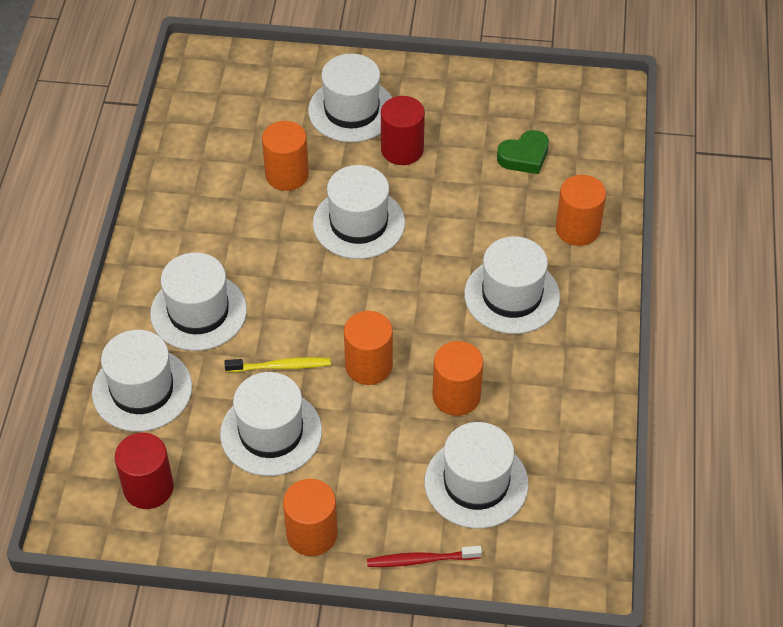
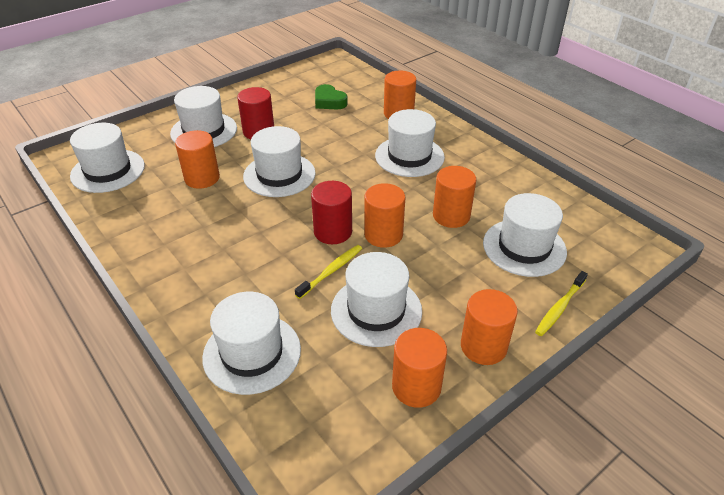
camera: 45 degrees left, 10 degrees down
(148, 488) = (339, 412): red cylinder -> red cylinder (333, 232)
(198, 312) = (234, 280): white hat -> white hat (108, 171)
(221, 518) = (416, 387): none -> orange cylinder
(421, 560) = (560, 307): red toothbrush -> yellow toothbrush
(524, 156) = (329, 101): green heart -> green heart turned 120 degrees clockwise

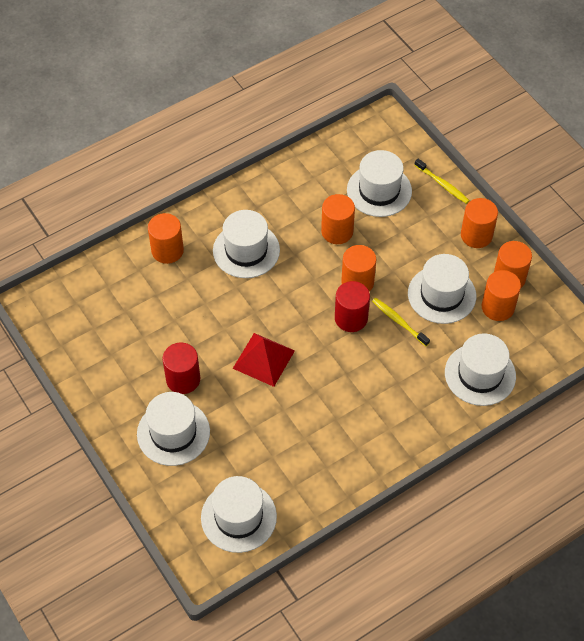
camera: 85 degrees left, 15 degrees up
(202, 178) = (261, 426): orange cylinder -> orange cylinder (497, 307)
(279, 175) = (264, 359): white hat -> red pyramid
(329, 101) = (131, 312): green heart -> none

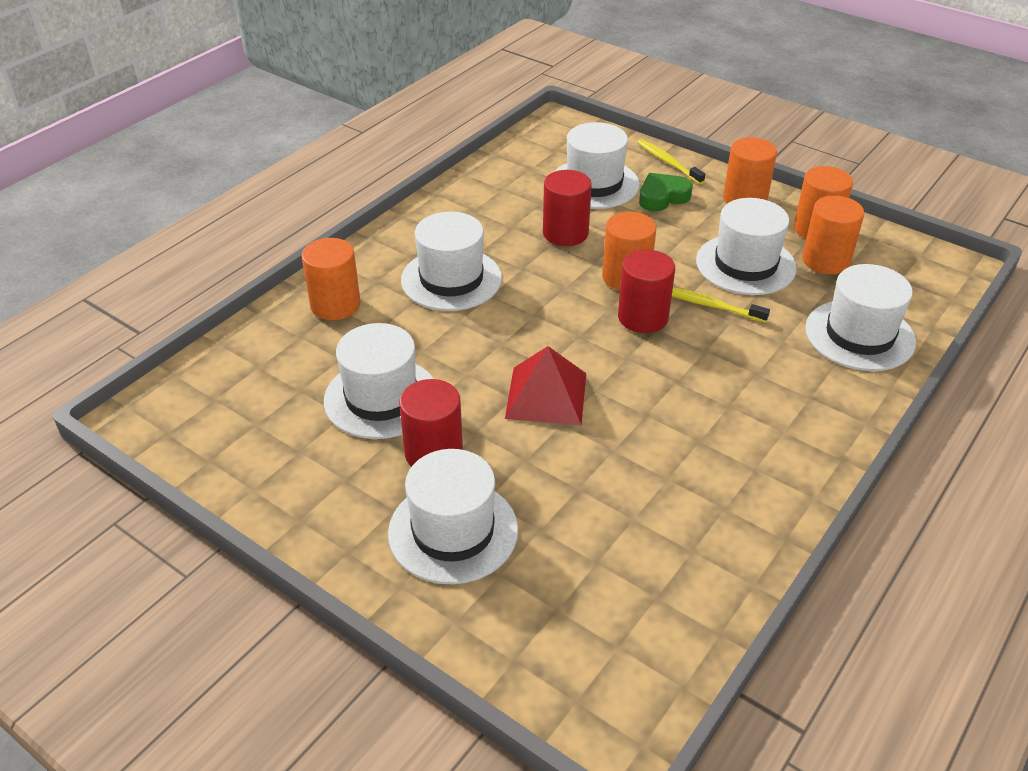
camera: 20 degrees left, 15 degrees down
(238, 517) = (629, 625): white hat -> white hat (381, 398)
(337, 231) = (565, 233): orange cylinder -> red cylinder
(420, 217) = (662, 197): none -> green heart
(442, 184) = (668, 162): yellow toothbrush -> yellow toothbrush turned 150 degrees counterclockwise

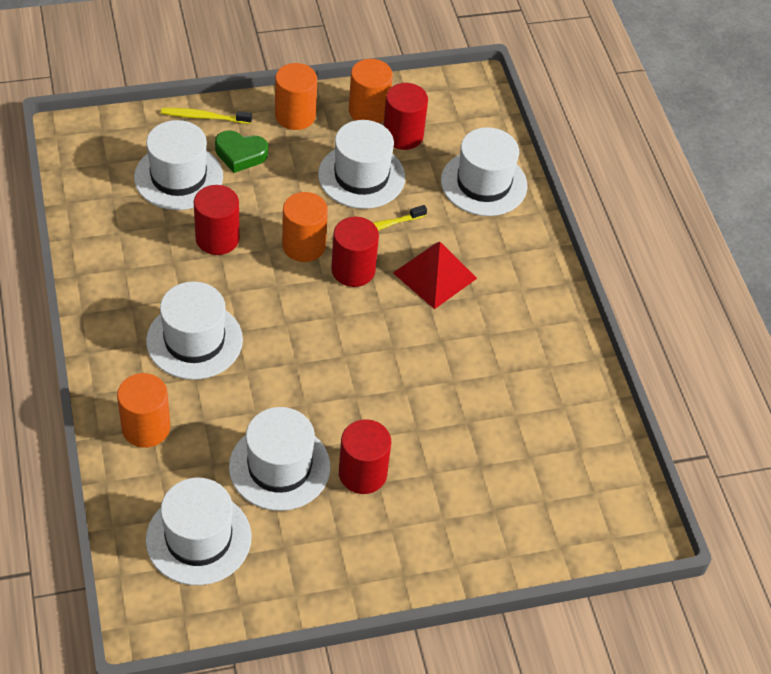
camera: 55 degrees left, 10 degrees up
(453, 531) = (439, 509): white hat -> white hat (198, 538)
(546, 395) = (371, 377): red pyramid -> red pyramid (434, 275)
(662, 197) = (240, 154): green heart -> green heart turned 90 degrees counterclockwise
(826, 260) = (403, 135): orange cylinder -> red cylinder

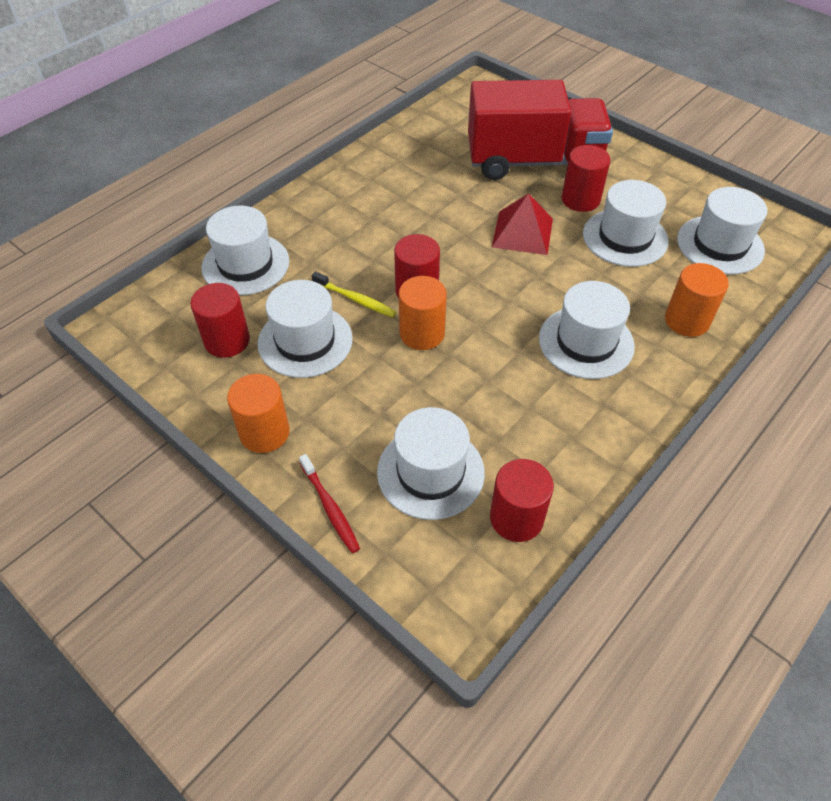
camera: 120 degrees left, 0 degrees up
(204, 117) = (330, 507): yellow toothbrush -> red toothbrush
(217, 238) = (473, 394): red cylinder -> red cylinder (516, 518)
(240, 154) = (356, 442): green heart -> none
(368, 111) = (212, 381): orange cylinder -> none
(434, 275) = (374, 246): red pyramid -> red pyramid (522, 232)
(455, 478) = (533, 162): none -> red truck

